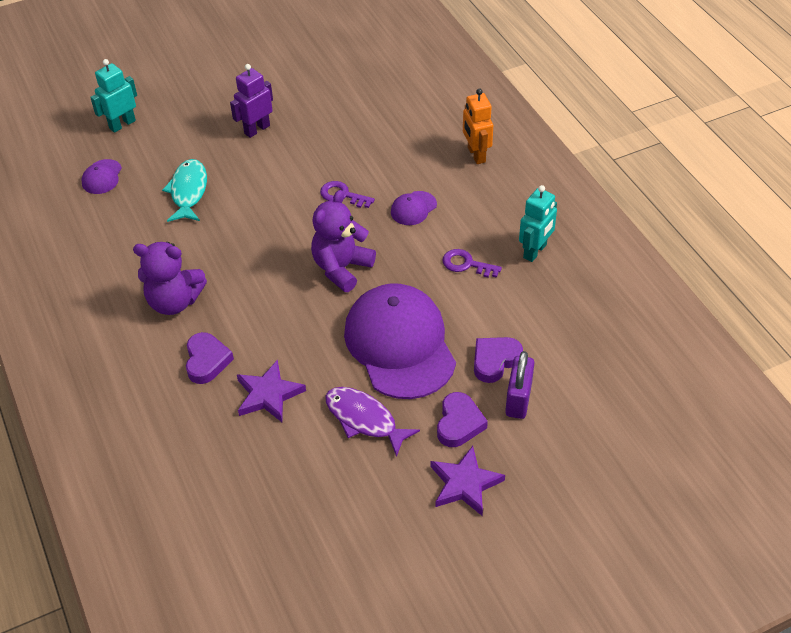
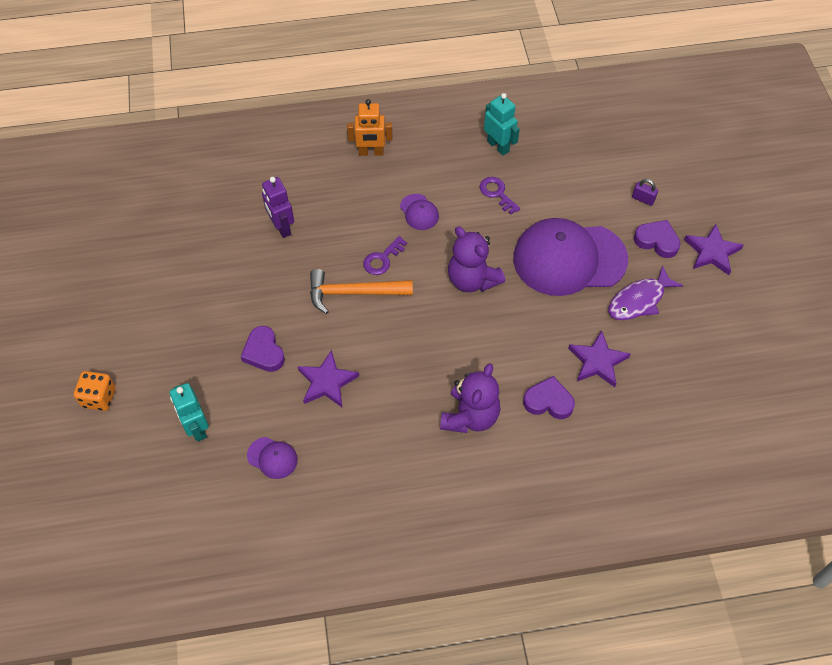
camera: 75 degrees left, 10 degrees up
(139, 63) = (99, 398): none -> orange dice
(188, 191) = (327, 382): turquoise fish -> purple star
(257, 129) = (261, 308): purple robot -> purple robot (281, 227)
(294, 185) = (353, 293): none -> orange hammer
(466, 264) = (497, 193): purple key -> purple key turned 105 degrees clockwise
(495, 361) = (603, 203): purple heart -> purple heart (264, 352)
(518, 399) = (643, 199): purple padlock -> purple padlock, size x0.58

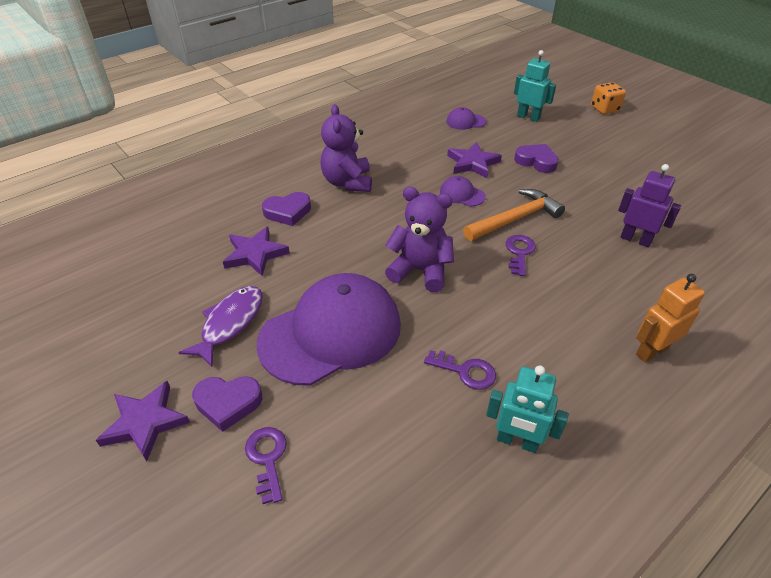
camera: 150 degrees right, 15 degrees down
(419, 212) = (530, 309): purple cap -> purple cap (462, 194)
(643, 199) = (267, 458): purple padlock -> purple key

